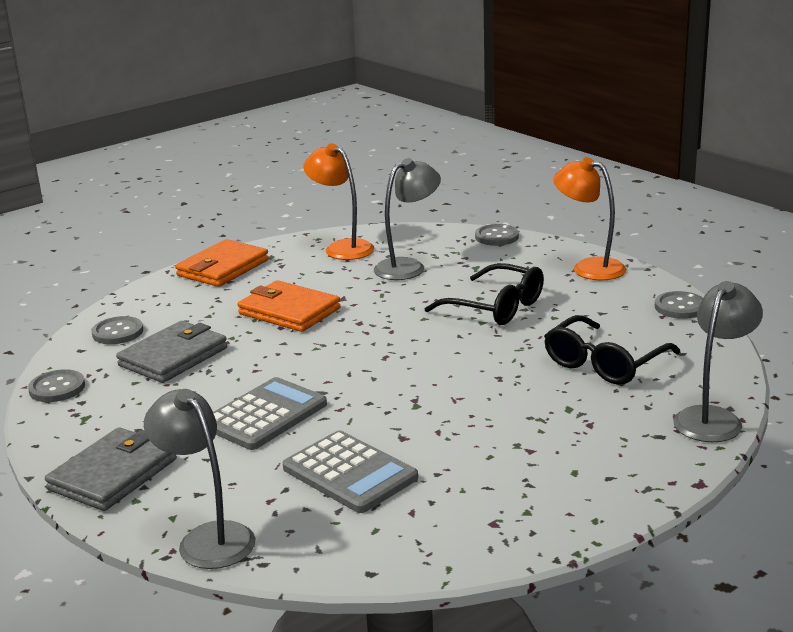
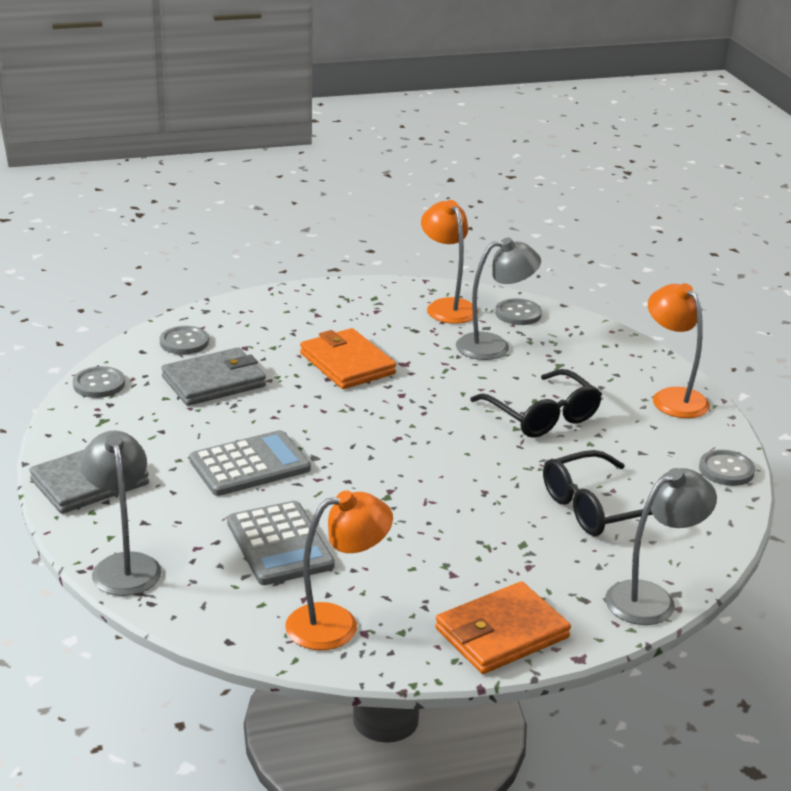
camera: 20 degrees right, 5 degrees up
(223, 268) = (321, 299): orange wallet -> orange wallet (501, 633)
(461, 524) = (336, 623): none -> orange lamp
(496, 237) = (608, 335): grey button -> grey button (518, 314)

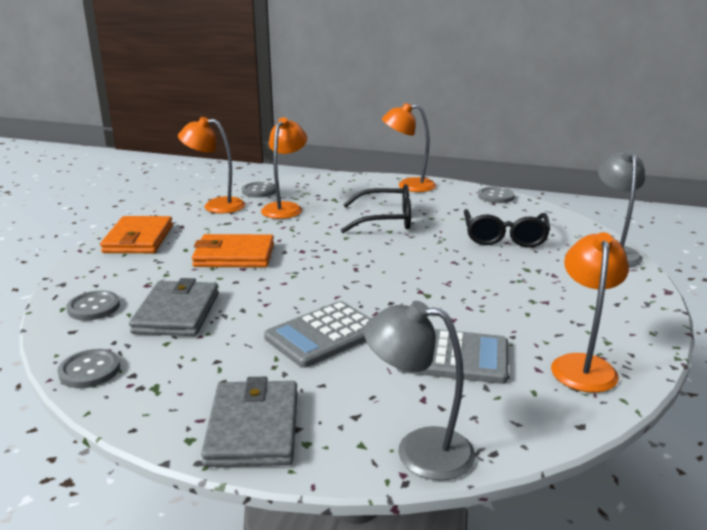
camera: 55 degrees left, 5 degrees down
(250, 465) = (323, 335): grey calculator -> grey calculator turned 135 degrees counterclockwise
(494, 346) = (285, 208): grey lamp -> orange lamp
(501, 633) = (628, 306): orange wallet -> orange wallet (138, 239)

